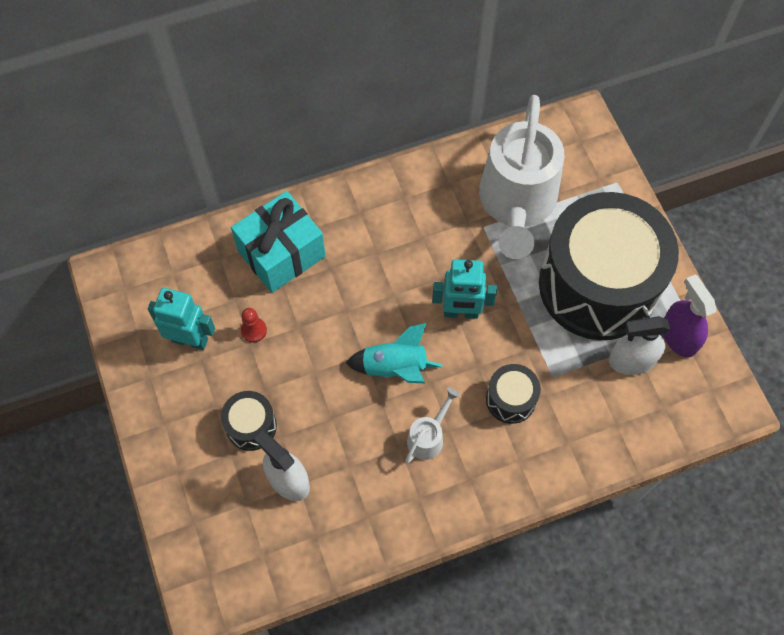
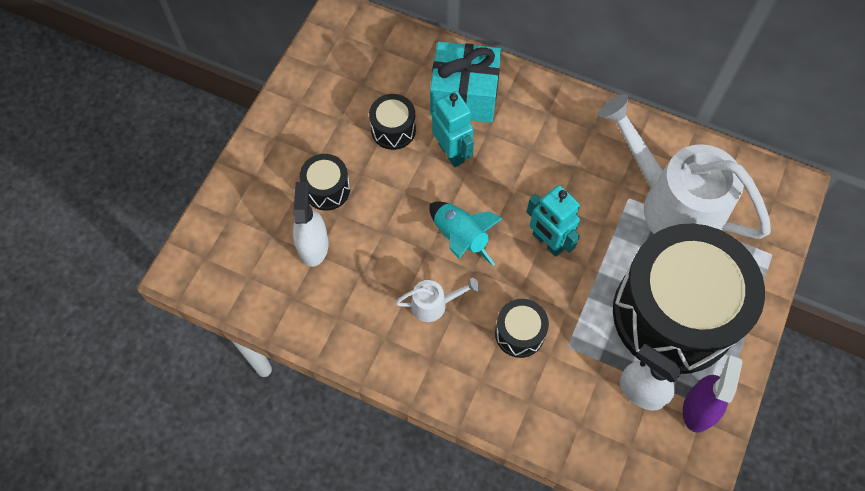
camera: 45 degrees right, 0 degrees up
(190, 340) = (347, 100): turquoise robot -> turquoise robot (451, 152)
(254, 330) = (393, 130): red pawn -> black drum
(516, 205) = (671, 203): white watering can -> white watering can turned 75 degrees clockwise

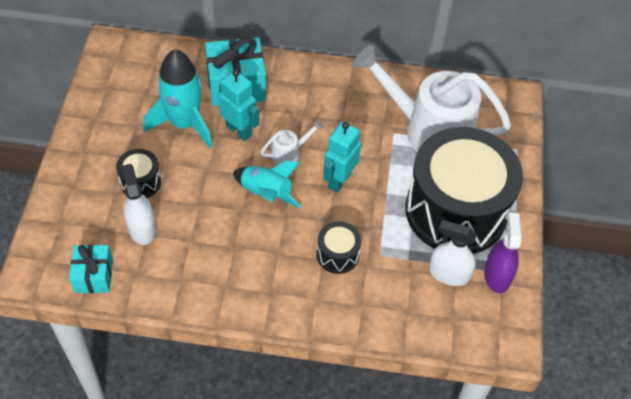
camera: 20 degrees left, 10 degrees down
(247, 288) = (93, 276): none -> turquoise gift
(393, 130) = (184, 123): black drum -> turquoise rocket
(434, 304) = (260, 249): white watering can -> white watering can (289, 153)
(547, 242) = (339, 180): turquoise robot -> turquoise robot turned 90 degrees clockwise

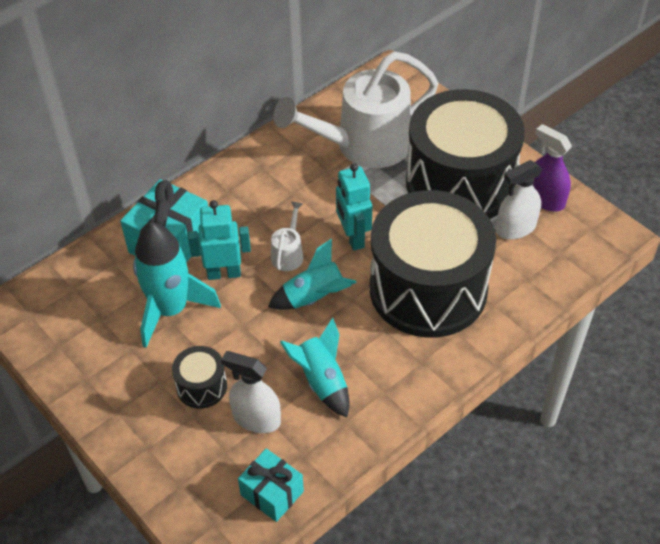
camera: 45 degrees left, 5 degrees down
(202, 244) = (322, 381): none -> turquoise rocket
(337, 255) = (428, 289): black drum -> black drum, size x2.48

